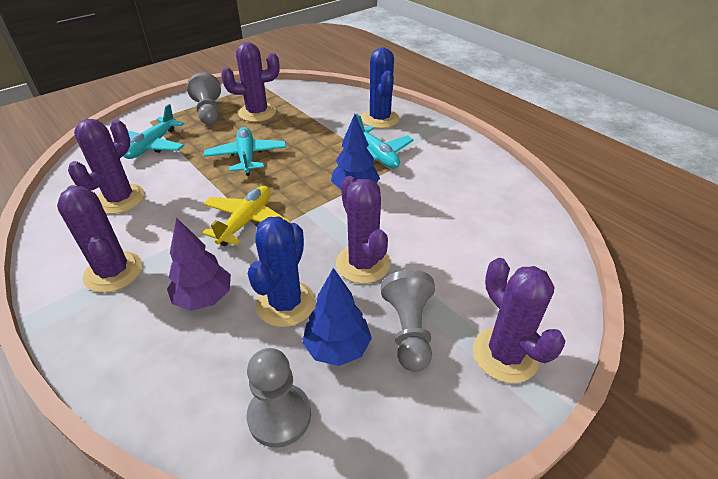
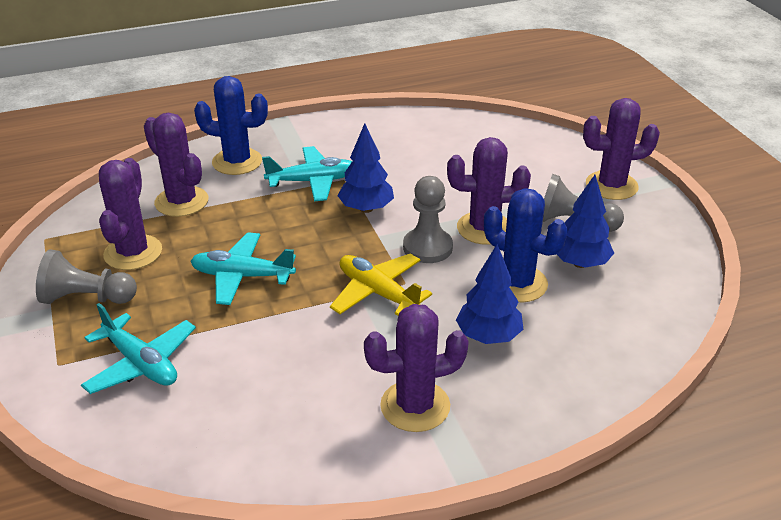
camera: 70 degrees left, 5 degrees down
(120, 199) = (264, 400): purple cactus -> purple cactus (181, 202)
(204, 298) = (488, 336): purple tree -> blue tree
(279, 416) = (639, 305): grey pawn -> grey pawn (427, 247)

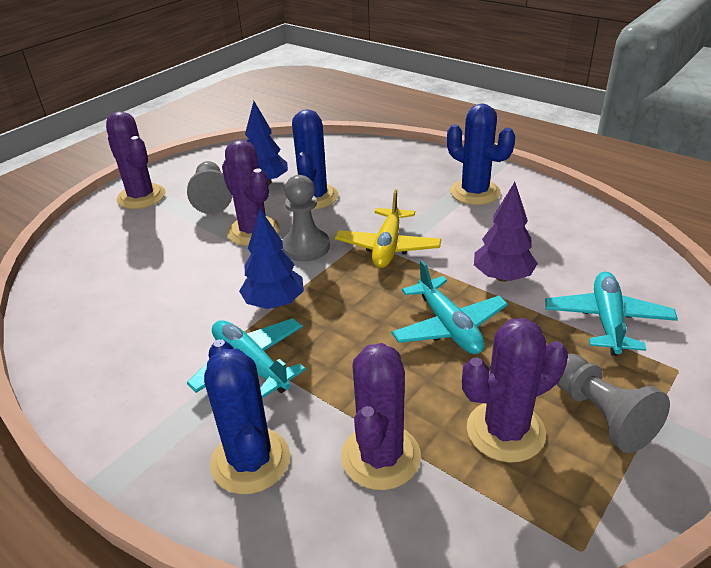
camera: 120 degrees left, 0 degrees up
(259, 338) = (502, 277): none -> purple tree
(415, 406) = (475, 192): purple cactus -> blue cactus
(488, 336) = (382, 190): blue tree -> none

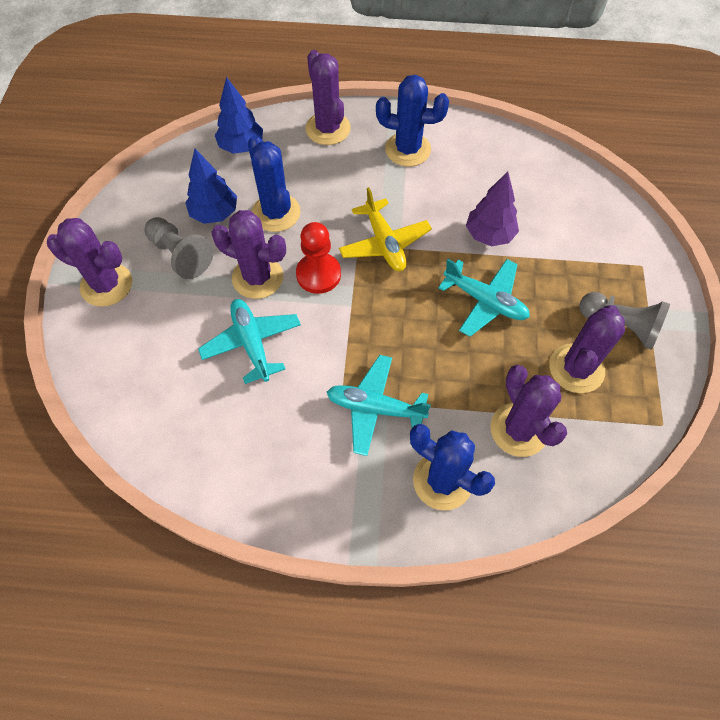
camera: 35 degrees left, 25 degrees up
(274, 303) = (343, 344): blue tree -> blue tree (241, 146)
(306, 247) = (318, 274): grey pawn -> red pawn
(413, 160) = (328, 129): none -> purple cactus
(607, 320) = (580, 244): turquoise plane -> turquoise plane (252, 343)

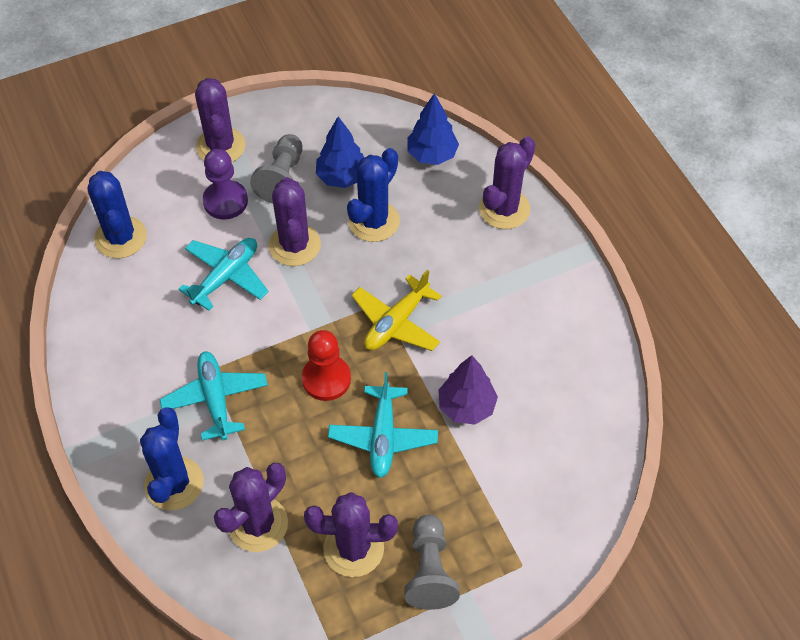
camera: 60 degrees right, 5 degrees down
(170, 308) = (225, 201): none -> purple pawn
(318, 274) = (327, 288): red pawn -> red pawn (326, 379)
(407, 149) = (527, 287): blue cactus -> blue cactus (120, 237)

